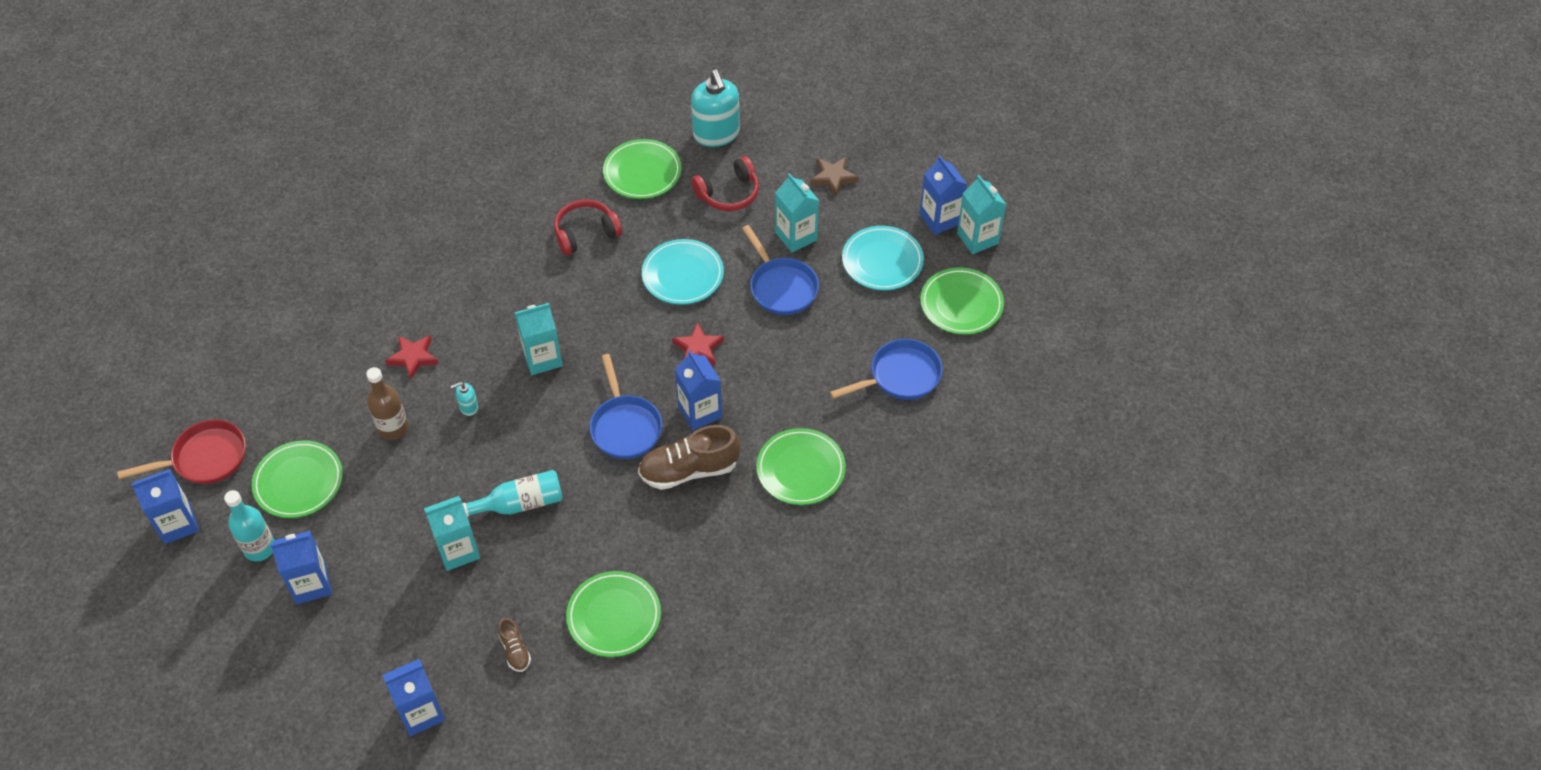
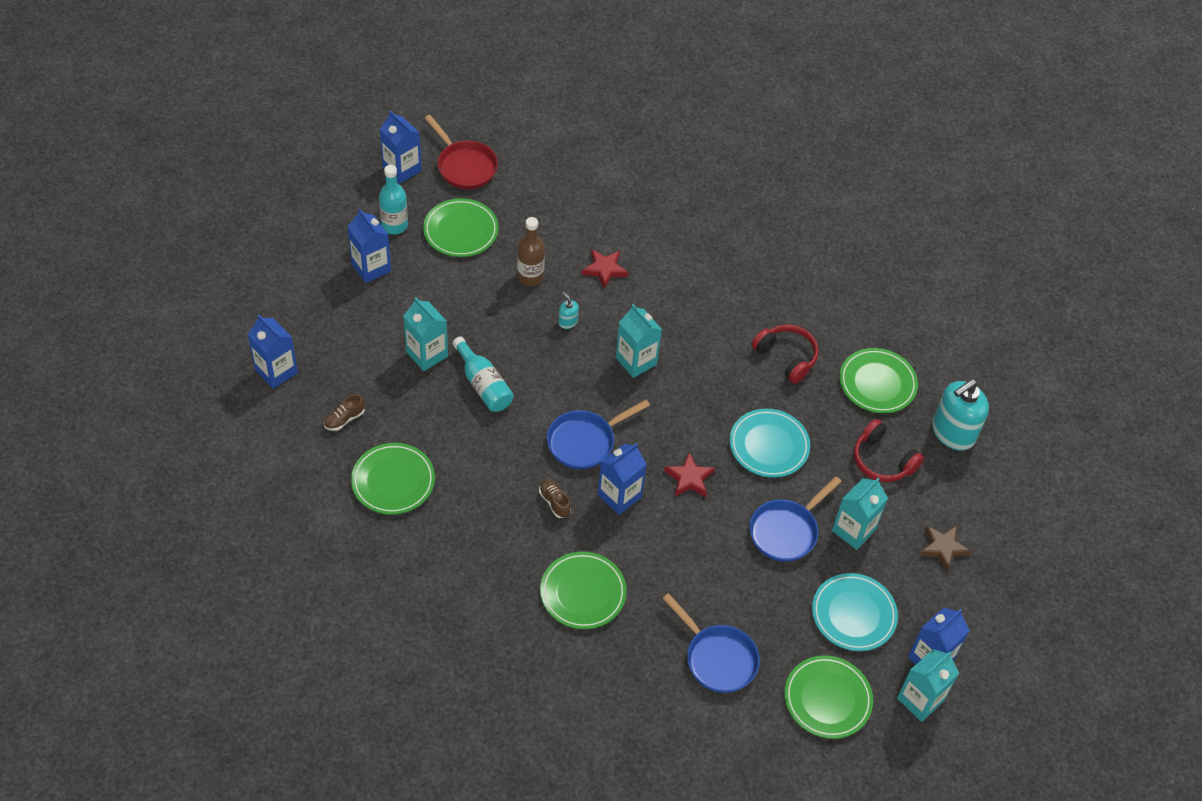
camera: 70 degrees right, 0 degrees up
(689, 470) = (554, 502): brown shoe -> brown shoe, size x0.49

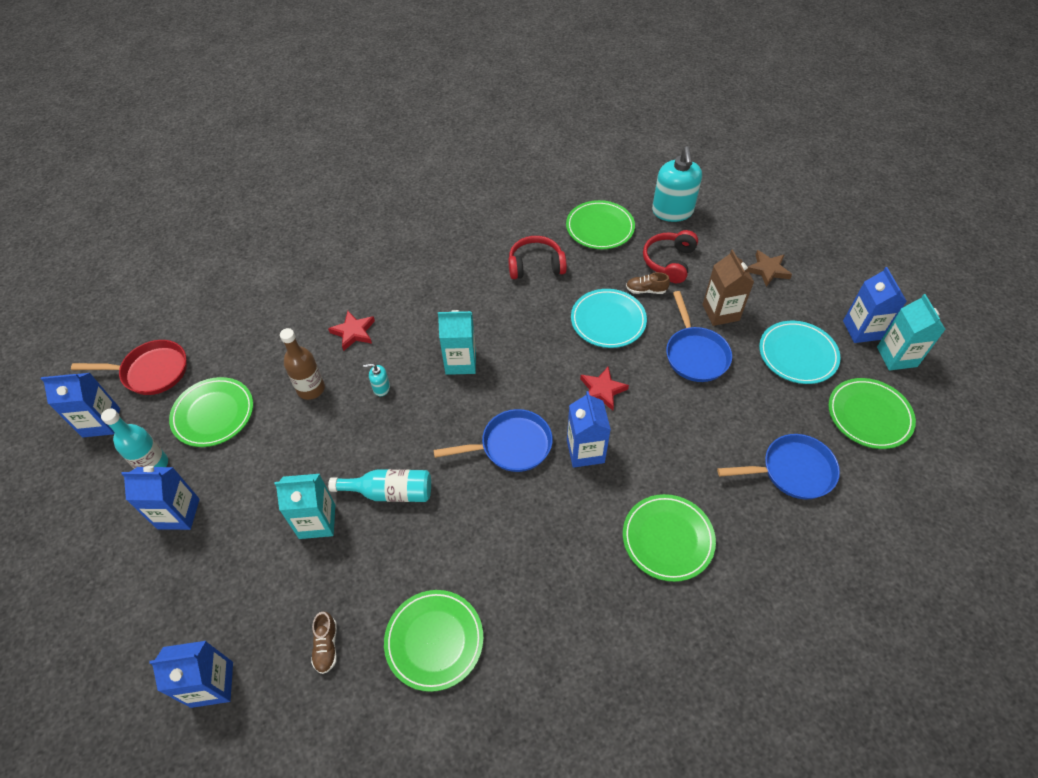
camera: 50 degrees left, 0 degrees up
(554, 502) = (557, 506): brown shoe -> brown shoe (646, 290)
(584, 441) = (511, 445): blue pan -> blue pan turned 105 degrees counterclockwise
(853, 530) = (720, 312): turquoise carton -> brown carton
(882, 460) = (669, 262): red headphones -> red headphones turned 120 degrees clockwise

